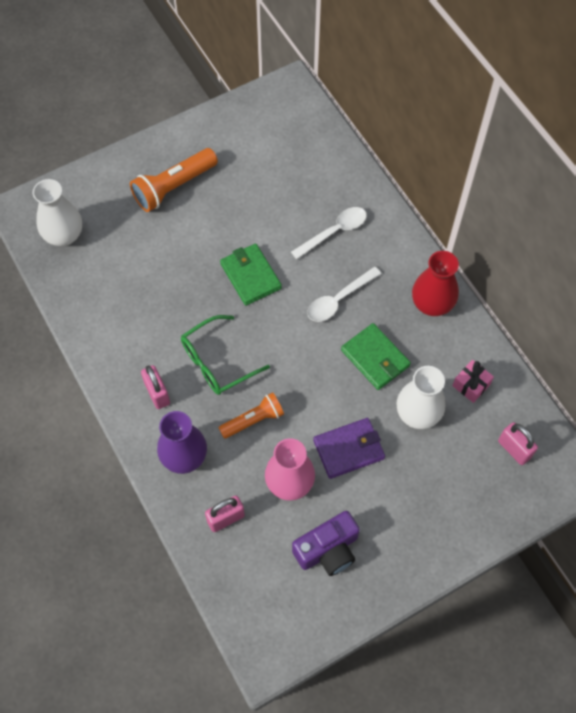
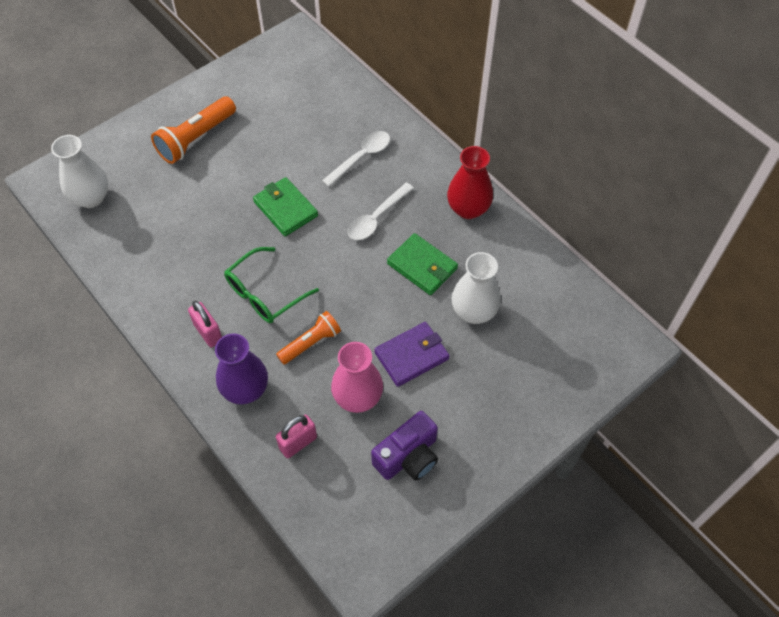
camera: 10 degrees left, 5 degrees down
(471, 385) = (520, 277): pink gift -> none
(514, 449) = (574, 330): pink padlock -> none

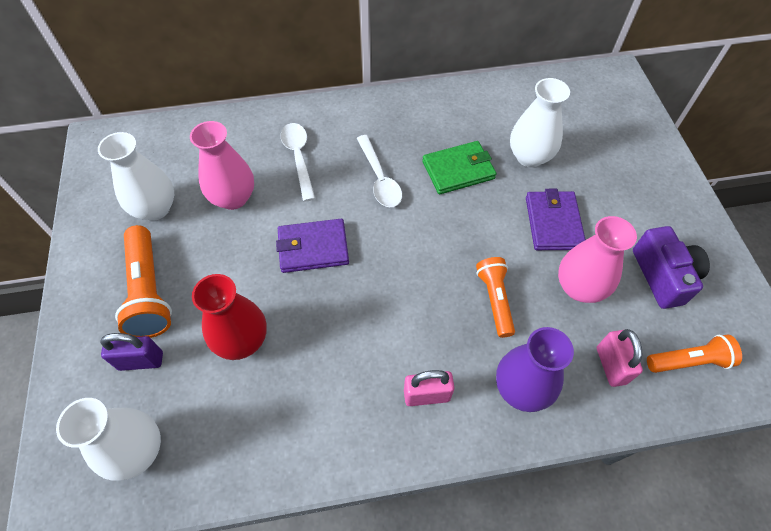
camera: 60 degrees left, 0 degrees up
(146, 164) = (141, 361): none -> purple padlock
(260, 102) = (155, 208): none -> white vase
(264, 294) = (408, 315): green glasses -> none
(285, 209) = (313, 248): green wallet -> purple wallet
(298, 139) = (233, 198): none -> pink vase
(334, 498) = (688, 361): none -> orange flashlight
(468, 209) = (417, 110): red vase -> red vase (242, 340)

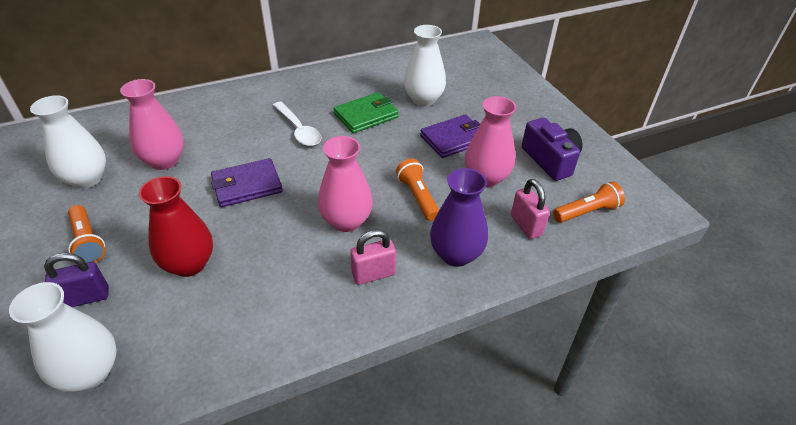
camera: 15 degrees left, 15 degrees down
(149, 291) = (88, 242): orange flashlight -> orange flashlight, size x0.65
(298, 157) = (222, 125): white spoon -> none
(410, 317) = (346, 221): none -> pink vase
(553, 223) = (454, 139): purple wallet -> purple wallet turned 75 degrees clockwise

